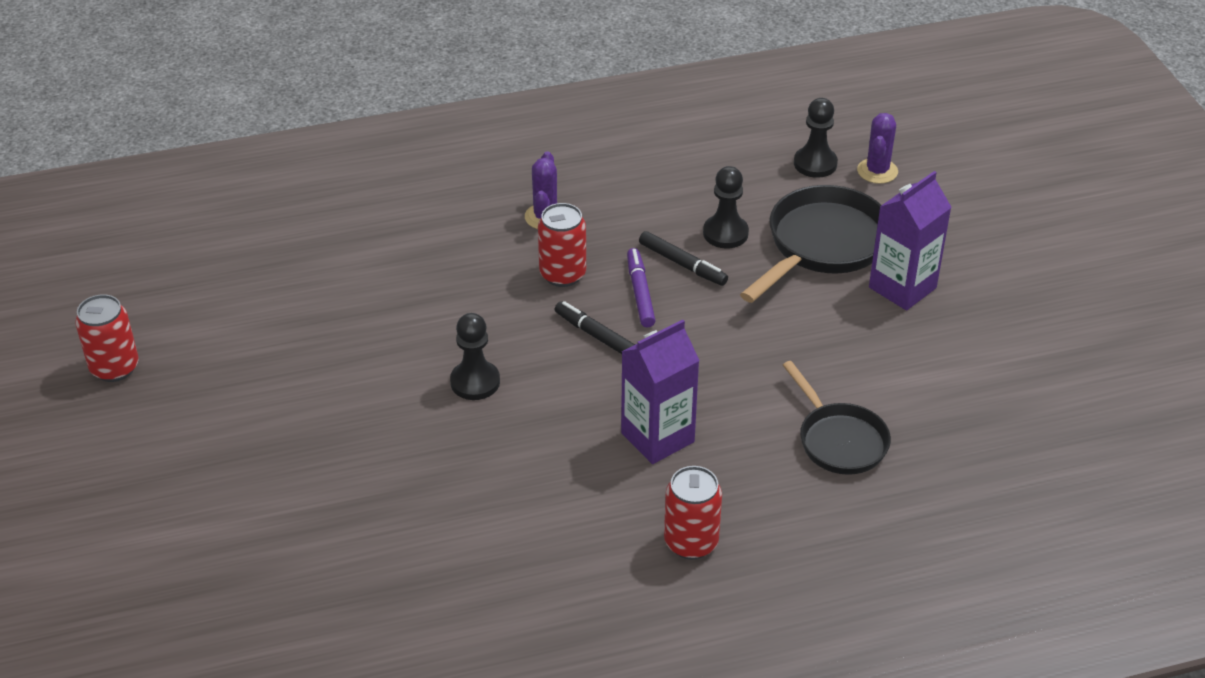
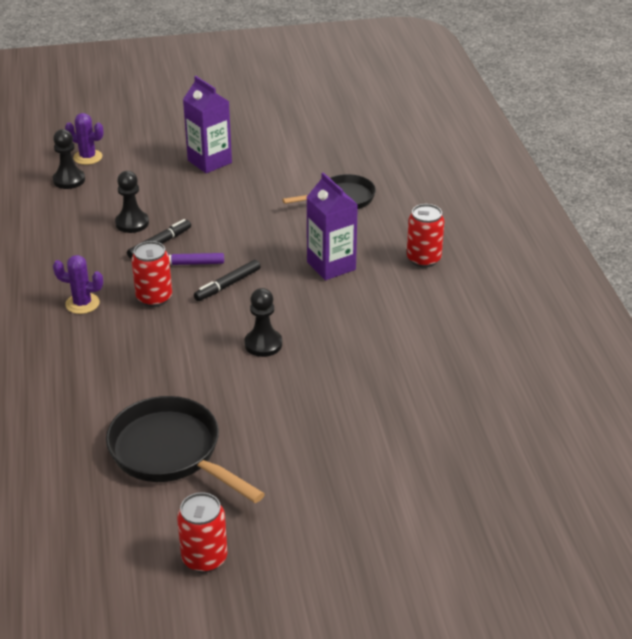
camera: 85 degrees left, 5 degrees down
(822, 245) = (158, 186): black pan -> black pan (171, 453)

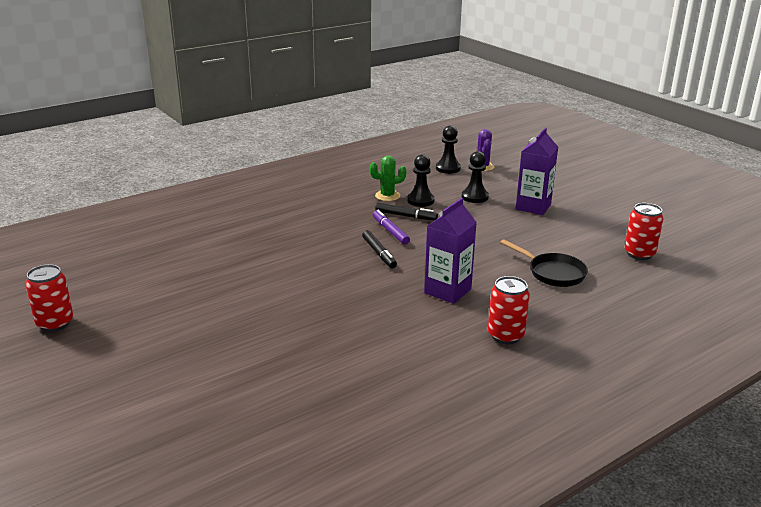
camera: 65 degrees right, 10 degrees down
(82, 303) = (311, 209): purple cactus -> none
(99, 241) = (387, 196): none -> green cactus
(154, 298) = (338, 231): red can -> red can (639, 254)
(171, 453) = (166, 281): black pan -> none
(227, 285) = (379, 253): black marker -> black marker turned 135 degrees counterclockwise
(263, 344) = (315, 286): black pawn -> black pawn (474, 197)

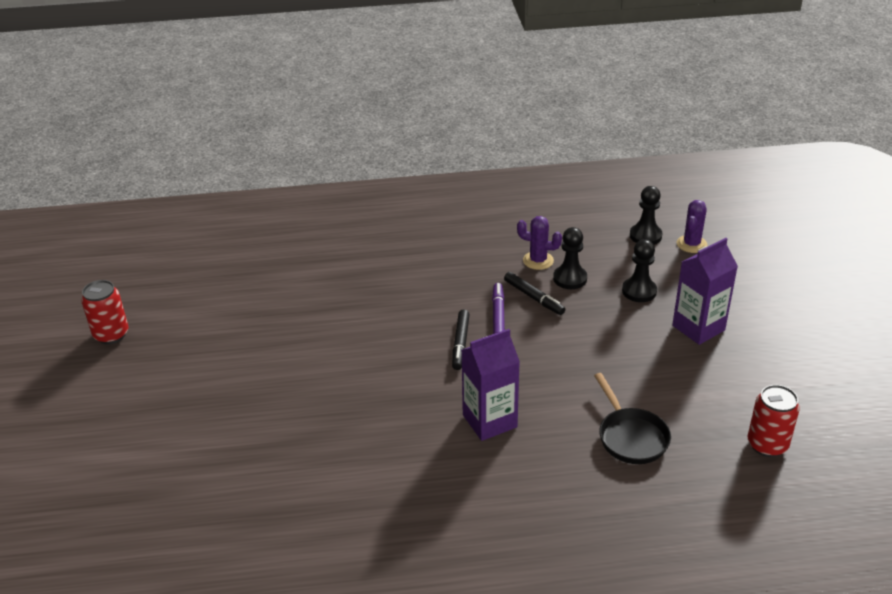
camera: 30 degrees right, 10 degrees up
(387, 196) = (538, 260): green cactus -> purple cactus
(505, 335) = (499, 504): red can -> none

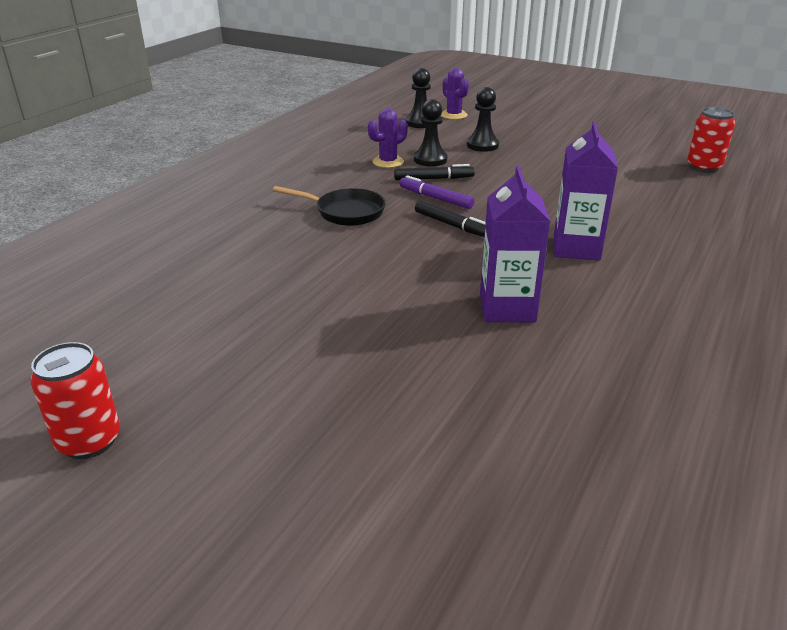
camera: 55 degrees left, 5 degrees down
(630, 437) = (653, 203): black pan -> black pan (345, 212)
(698, 328) = (551, 144): purple carton -> purple carton (507, 308)

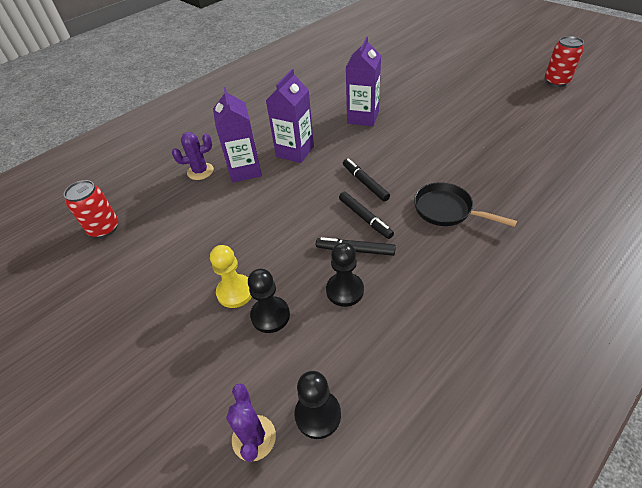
camera: 160 degrees left, 15 degrees up
(388, 162) = (393, 294): purple cactus -> purple cactus (200, 171)
(435, 198) = (365, 218): purple marker -> black marker
(523, 151) = (235, 292): none -> yellow pawn
(621, 222) = (245, 170): none -> purple carton

